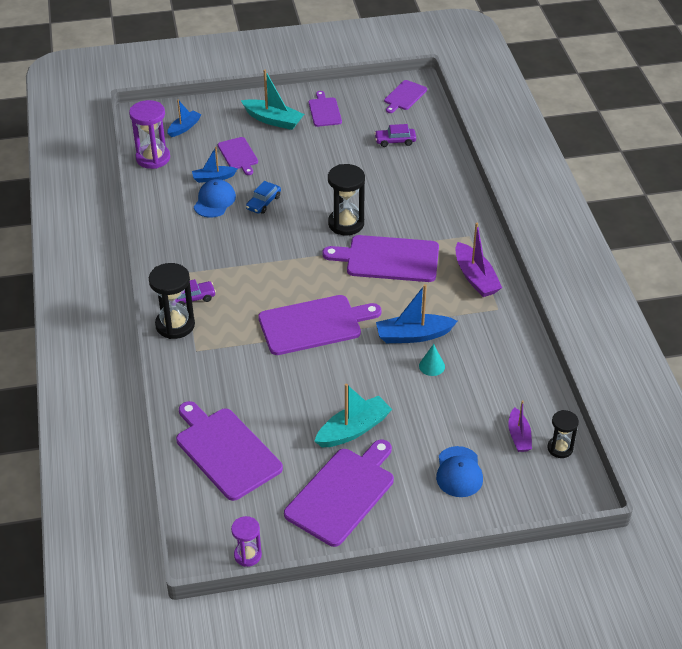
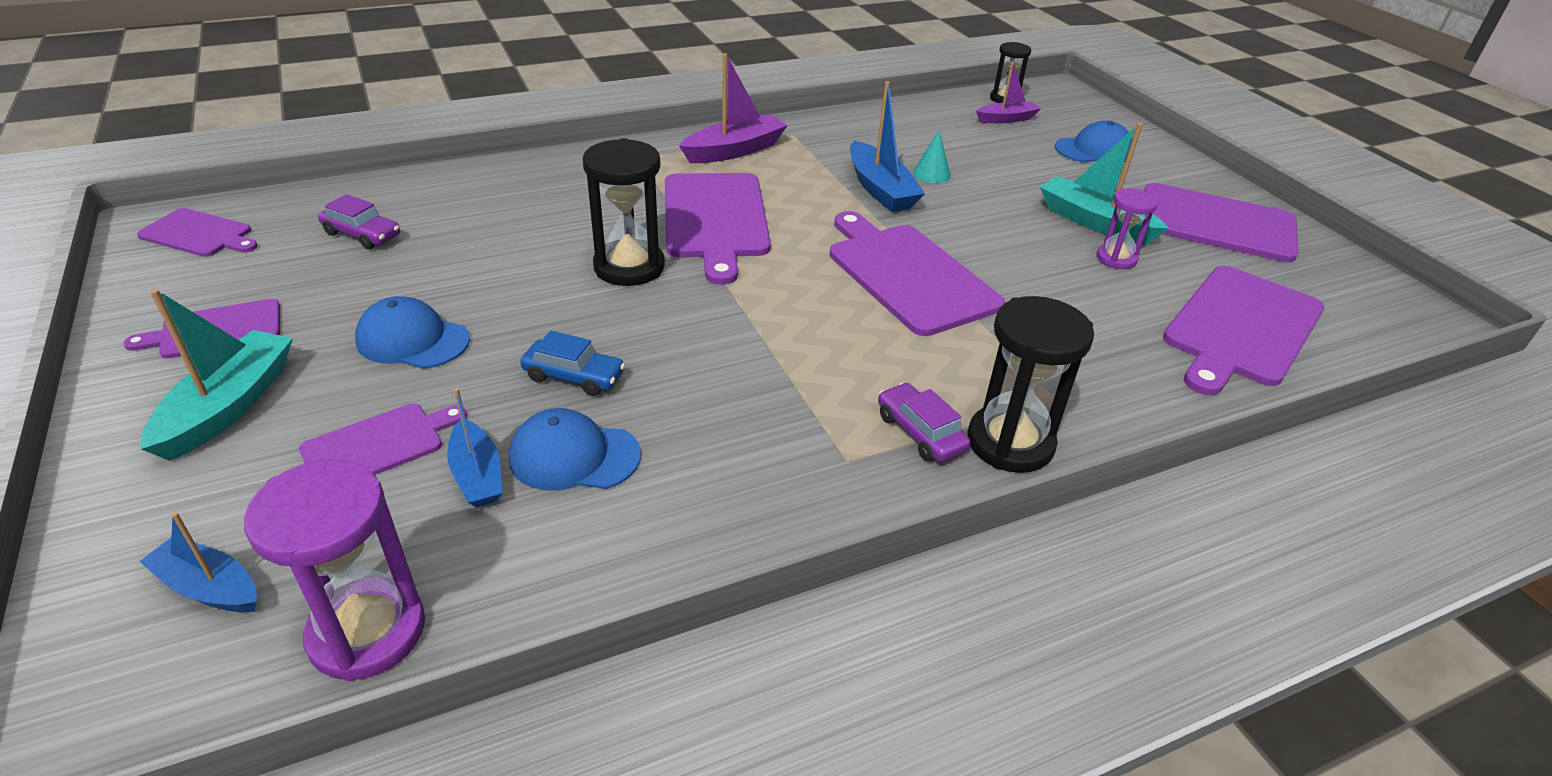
camera: 105 degrees left, 5 degrees down
(247, 555) = (1385, 283): purple hourglass -> purple hourglass (1116, 259)
(303, 160) = (413, 340): none -> blue cap
(395, 141) = (362, 234): purple car -> purple car turned 45 degrees counterclockwise

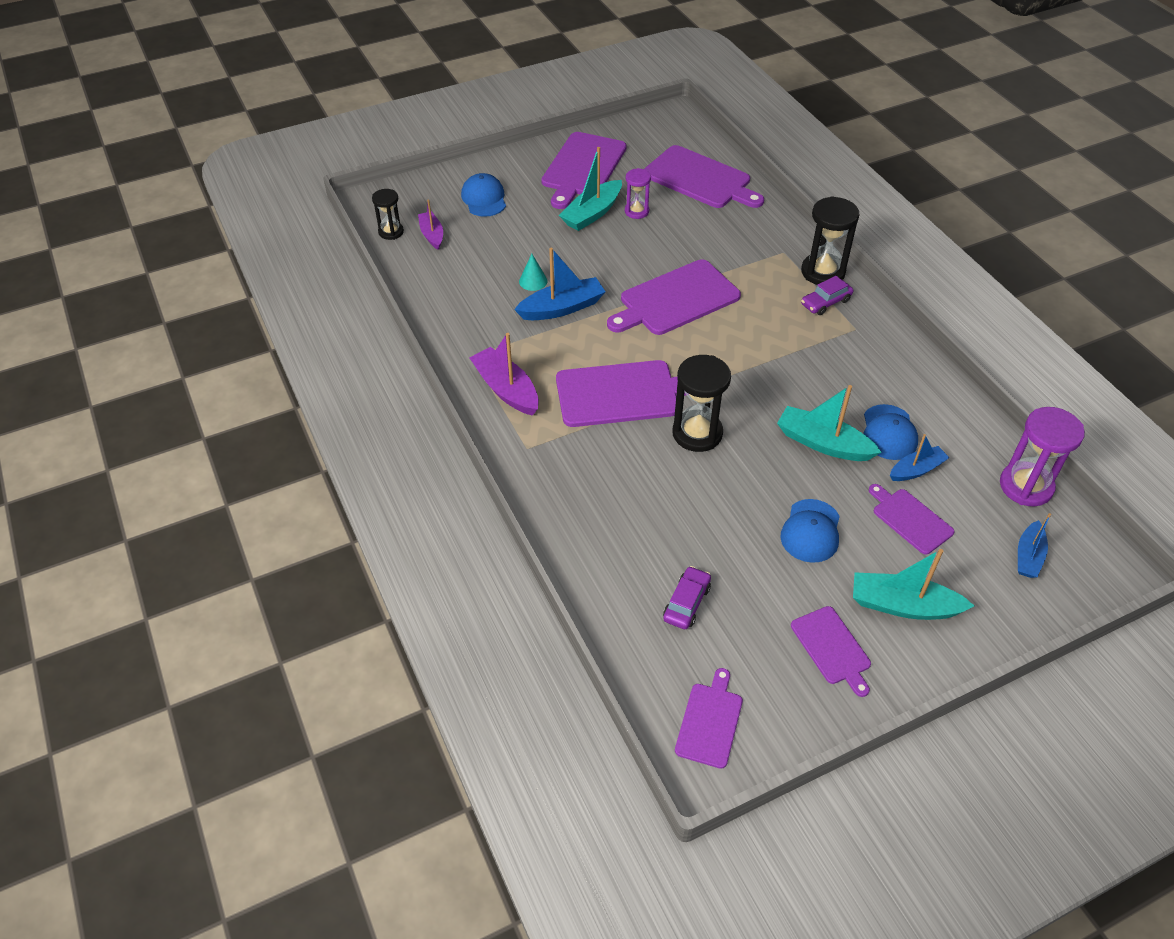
camera: 90 degrees left, 10 degrees up
(574, 376) = (823, 443): blue car -> turquoise boat

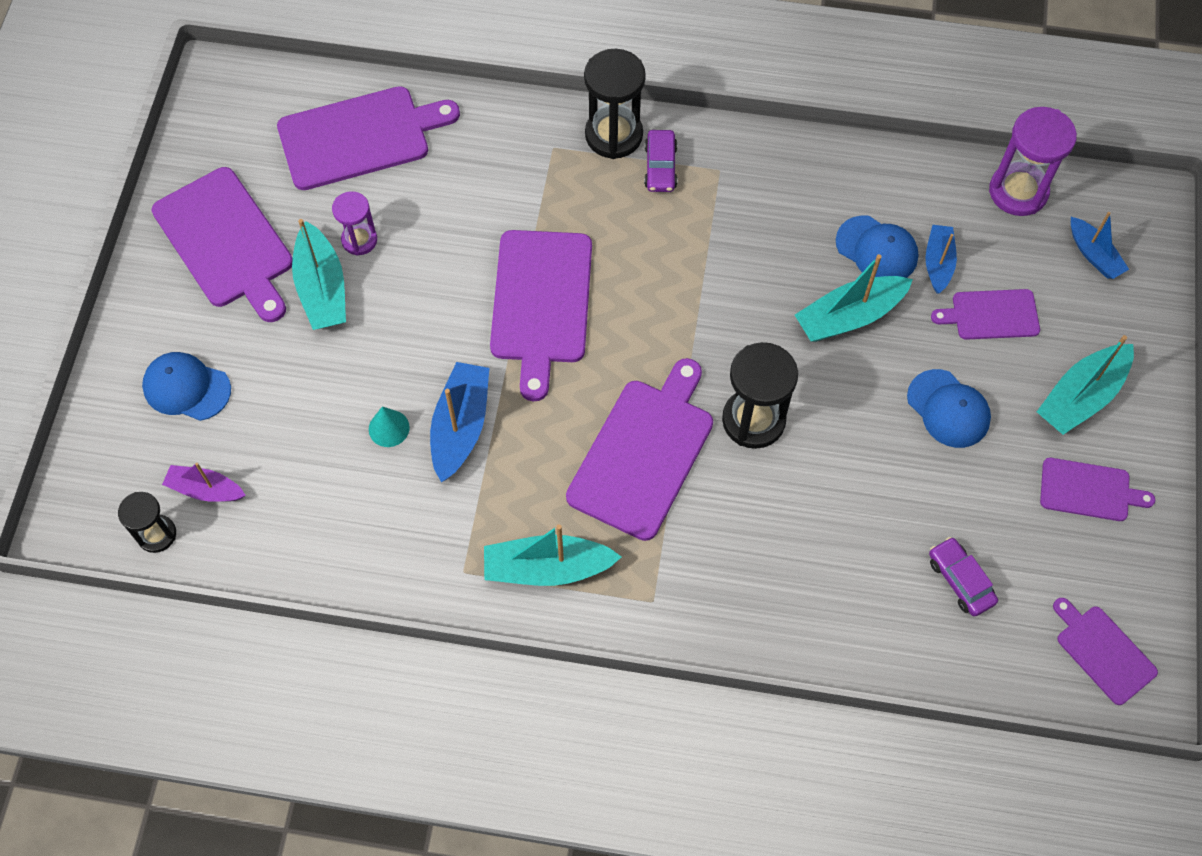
camera: 55 degrees left, 15 degrees up
(506, 389) = (547, 568): purple boat -> turquoise boat

